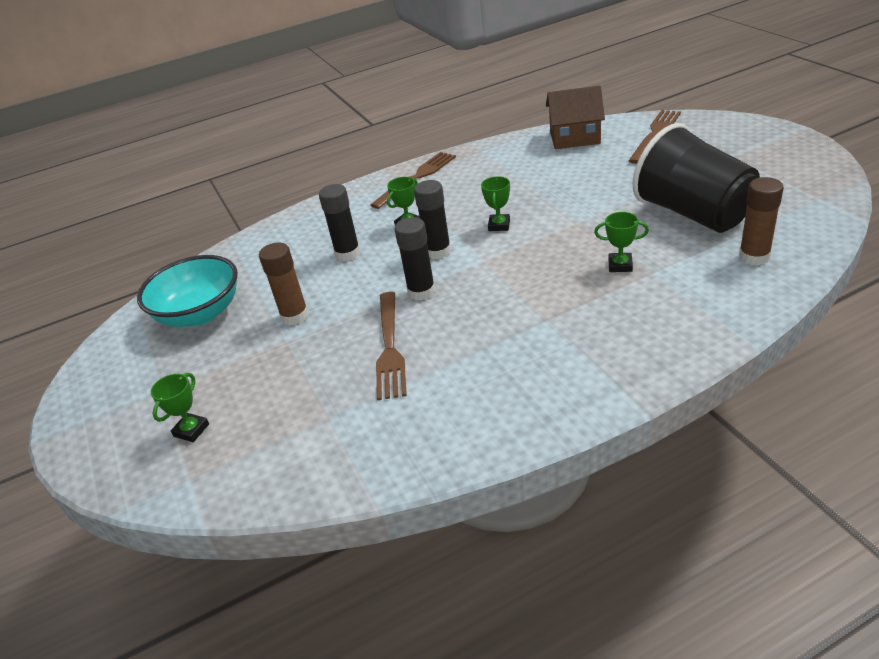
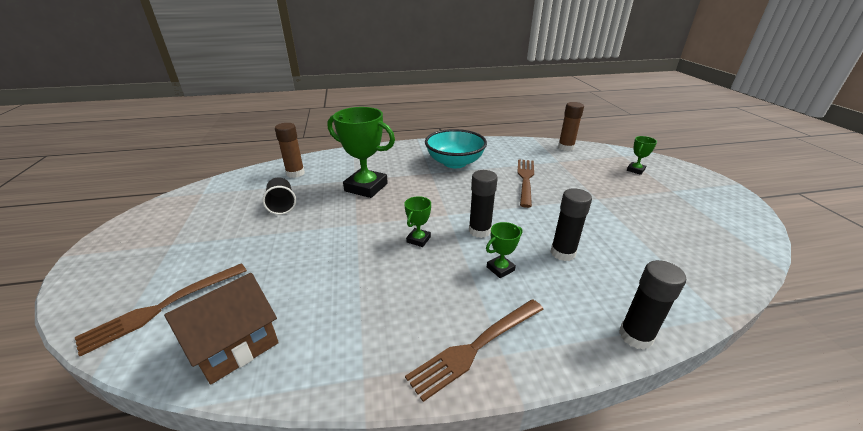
camera: 170 degrees left, 5 degrees down
(200, 313) = (686, 233): turquoise bowl -> turquoise bowl (455, 162)
(295, 316) = (597, 211): brown glue stick -> brown glue stick (565, 147)
(421, 292) = (500, 204): black glue stick -> black glue stick (635, 336)
(574, 138) = (235, 345): brown house -> brown house turned 60 degrees counterclockwise
(620, 265) = (366, 187): green trophy -> green trophy, size x2.12
(693, 214) = (282, 205): black cup -> black cup, size x0.46

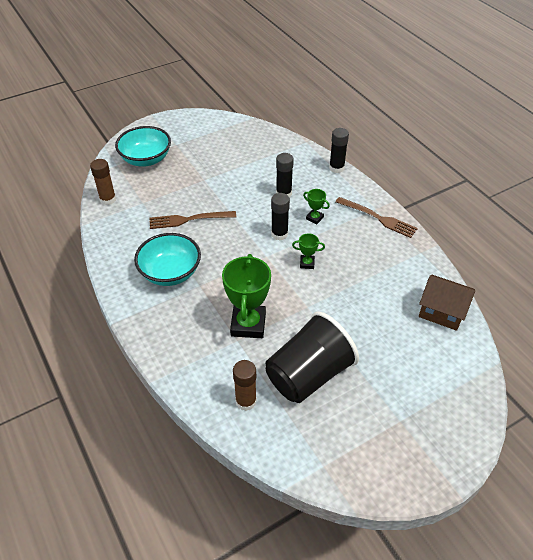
camera: 110 degrees left, 15 degrees up
(162, 308) = (448, 369): brown fork -> none
(282, 205) = (308, 374): black cup -> black cup, size x2.16
(635, 170) = (146, 159): green trophy -> turquoise bowl

